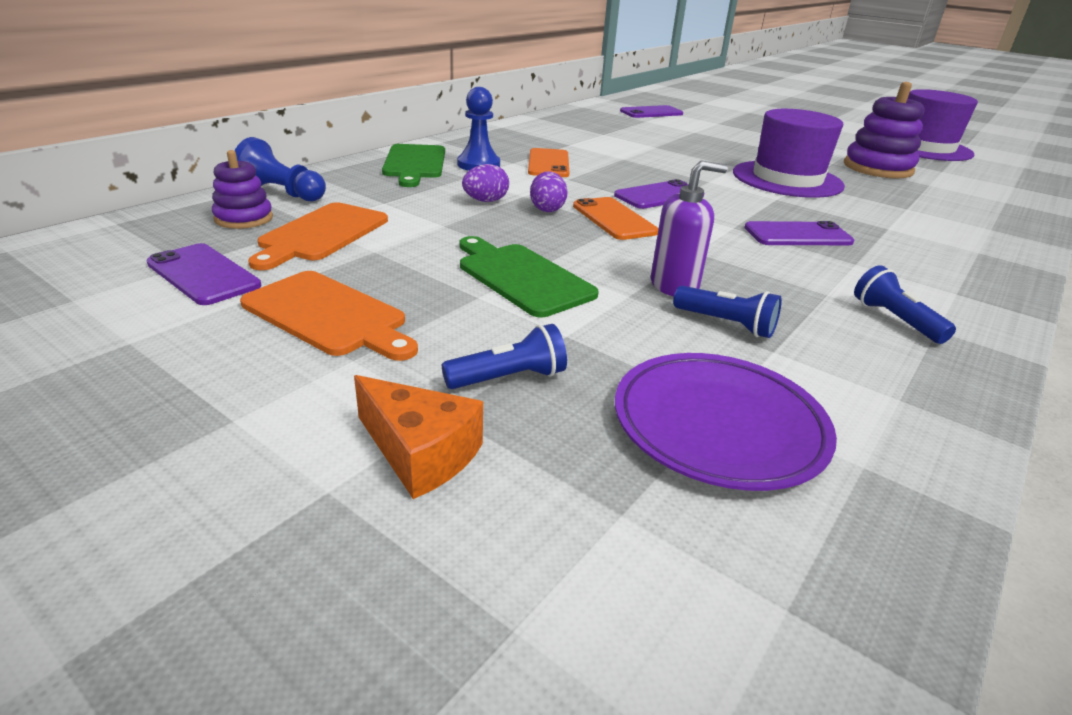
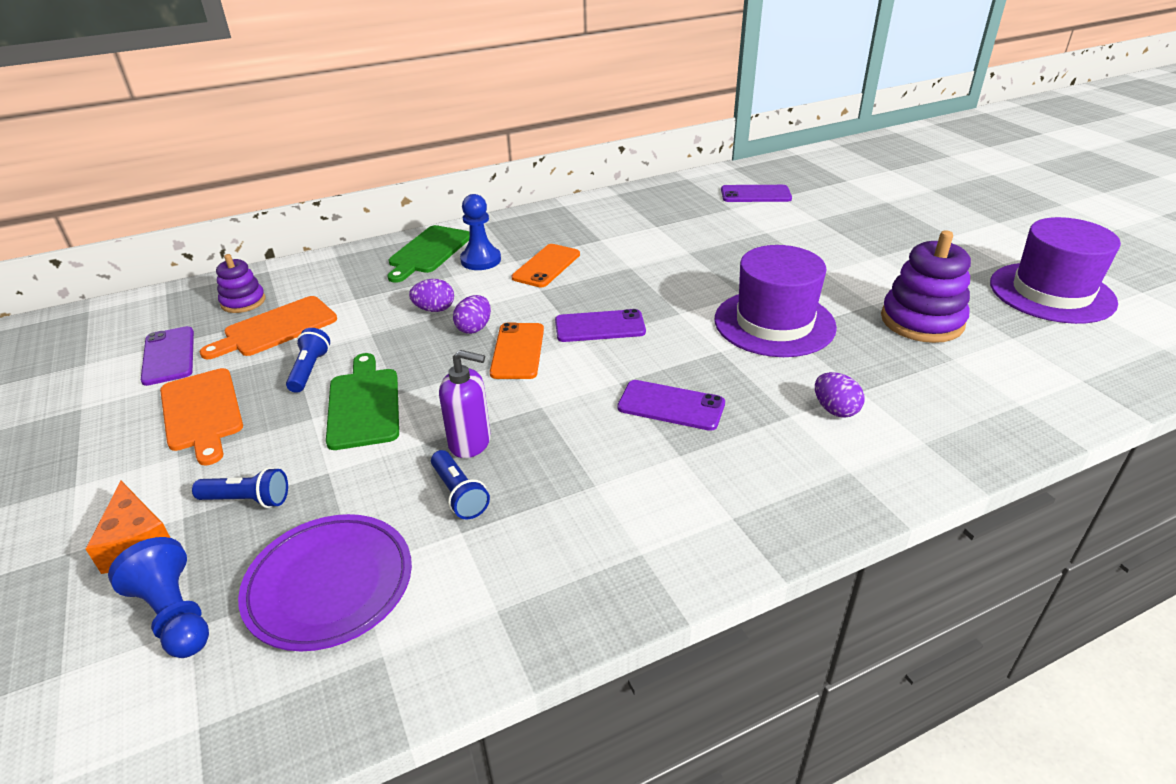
camera: 30 degrees right, 5 degrees up
(282, 193) = (293, 277): blue pawn -> blue pawn (175, 615)
(895, 320) = (616, 531): blue flashlight -> blue flashlight (310, 370)
(910, 220) = (835, 410): none -> purple egg

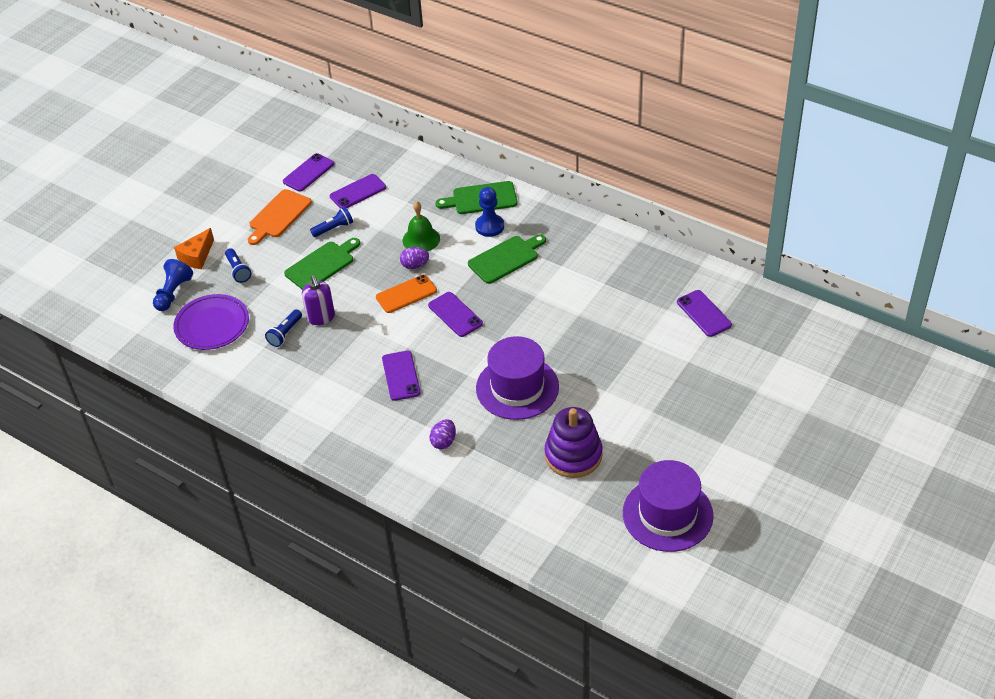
camera: 60 degrees right, 10 degrees up
(243, 302) = (371, 163): purple stacking toy -> none
(276, 328) = (358, 192): orange cutting board -> purple phone
(434, 309) = (421, 239): purple egg -> green bell
(546, 266) = (506, 258): orange phone -> green cutting board

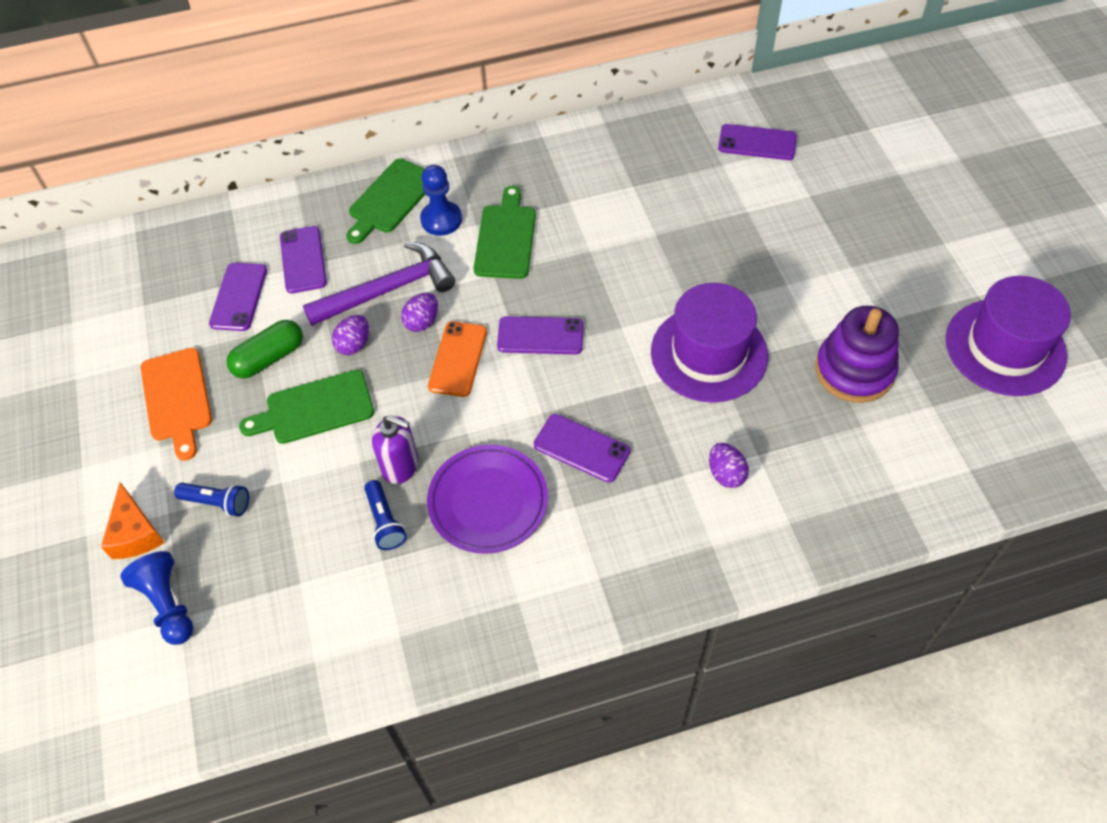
camera: 50 degrees left, 10 degrees up
(212, 325) = (279, 595): purple plate -> purple plate (488, 502)
(308, 173) = (144, 322): purple phone -> purple phone (303, 260)
(322, 265) = (314, 408): green cutting board -> green cutting board turned 105 degrees counterclockwise
(334, 228) = (269, 358): blue flashlight -> green capsule
(374, 251) = (354, 344): none -> purple egg
(421, 239) = (388, 290): green bell -> purple hammer

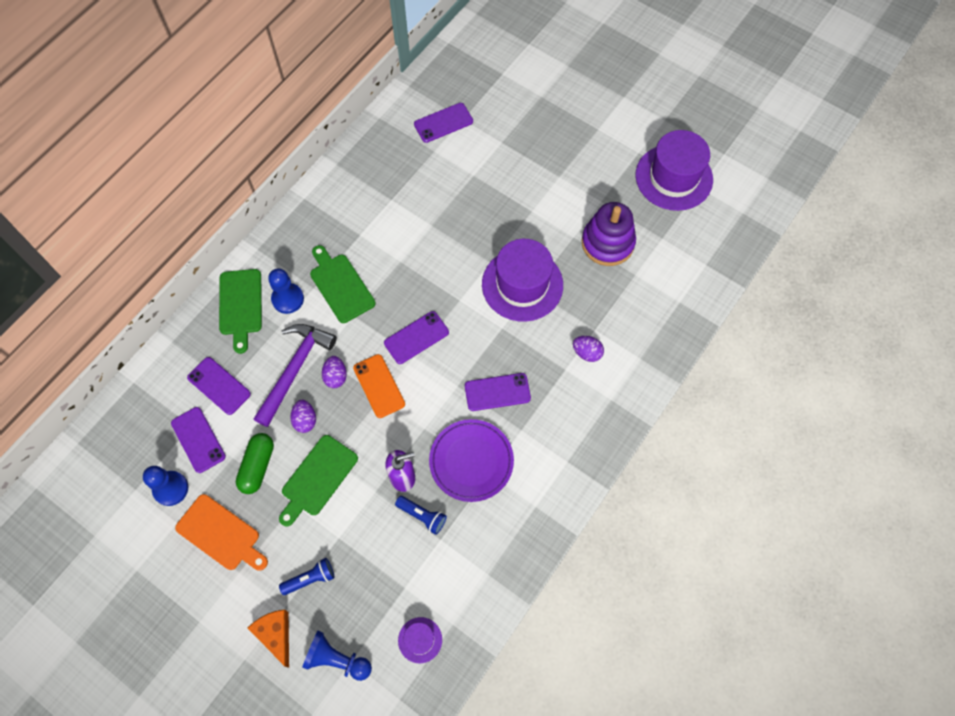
camera: 40 degrees left, 10 degrees up
(135, 533) = (276, 634): orange cheese -> orange cheese turned 150 degrees counterclockwise
(173, 325) = (171, 488): none -> blue pawn
(266, 651) = (420, 640): none -> purple hat

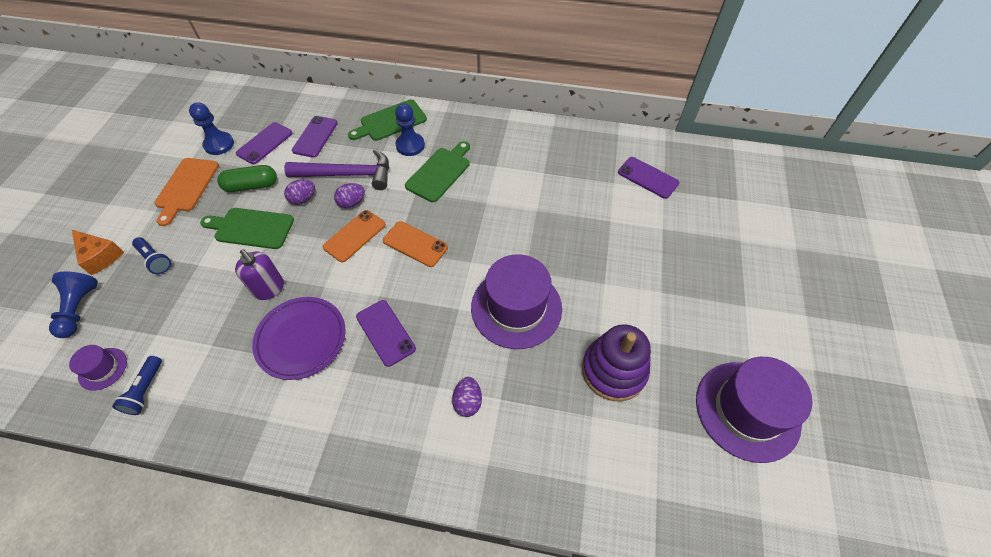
camera: 65 degrees right, 10 degrees down
(276, 634) = (100, 256): orange cheese -> orange cheese turned 90 degrees clockwise
(416, 337) = (415, 244): purple phone -> orange phone
(422, 516) = (232, 320): blue flashlight -> blue flashlight (145, 390)

